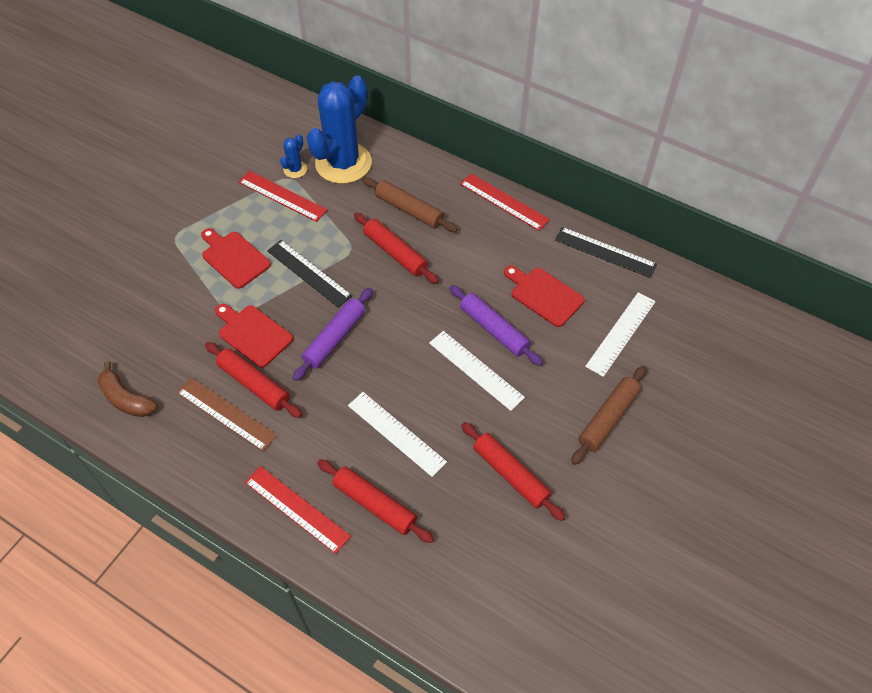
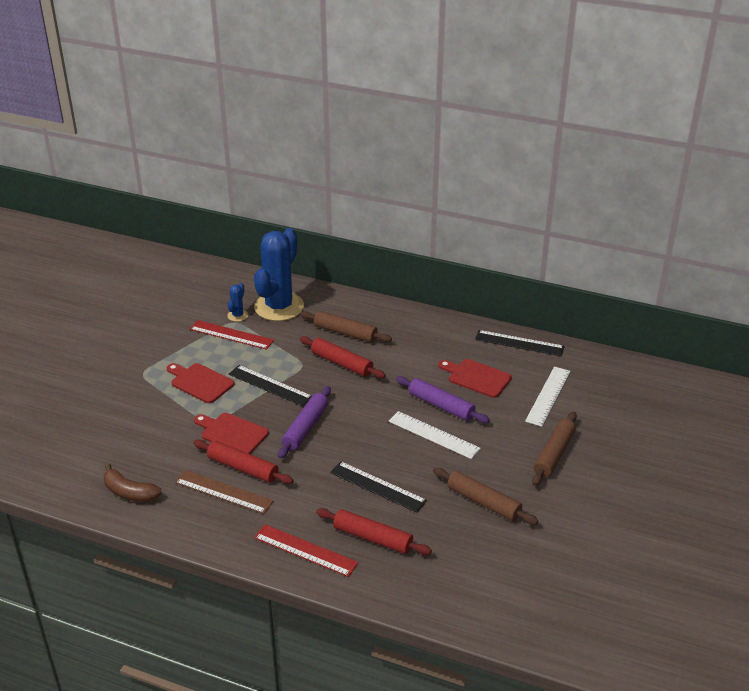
camera: 10 degrees left, 20 degrees down
(396, 433) = (378, 486): white ruler -> black ruler
(504, 202) = (425, 318): red ruler -> none
(511, 474) = (483, 502): red rolling pin -> brown rolling pin

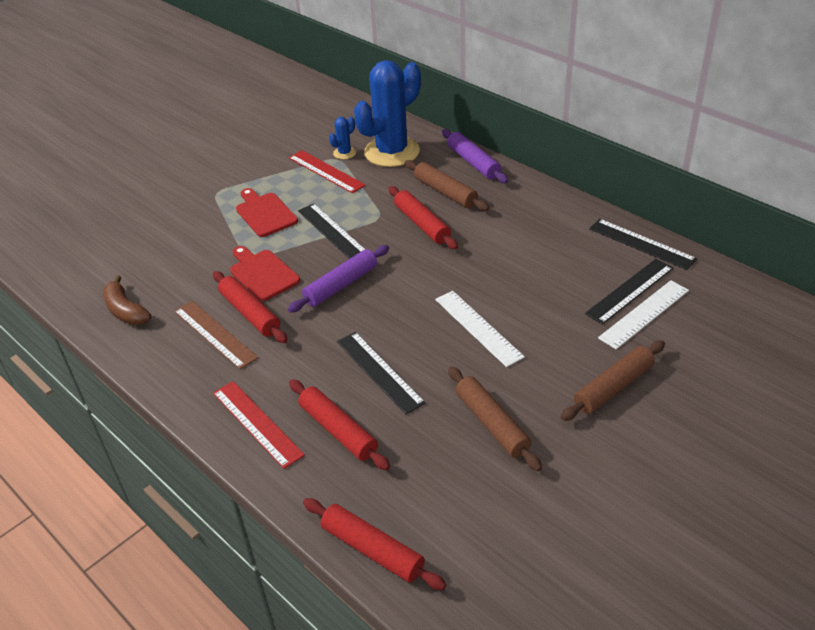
camera: 25 degrees right, 5 degrees up
(441, 405) = (506, 296): purple rolling pin -> purple rolling pin (473, 162)
(449, 612) = (372, 550): none -> red rolling pin
(477, 377) = (567, 273): red cutting board -> none
(529, 381) = (630, 291): none -> black ruler

